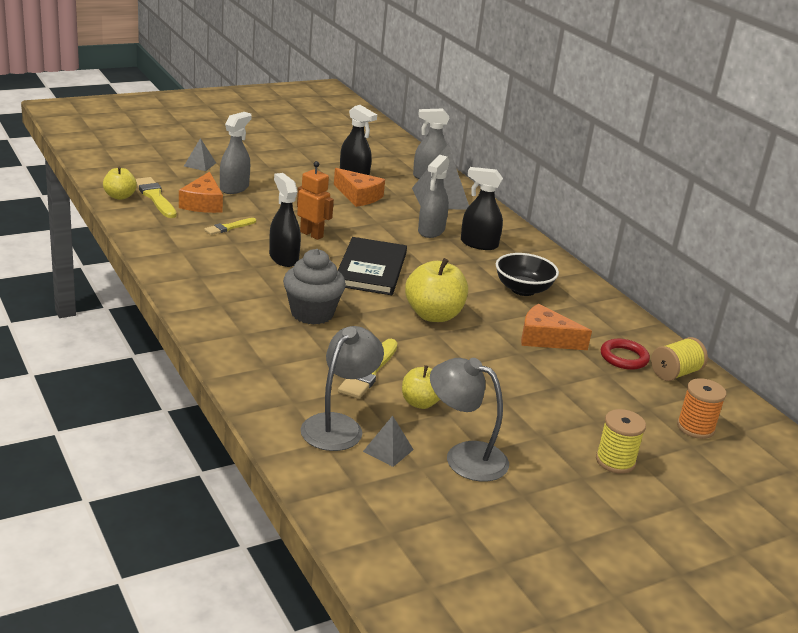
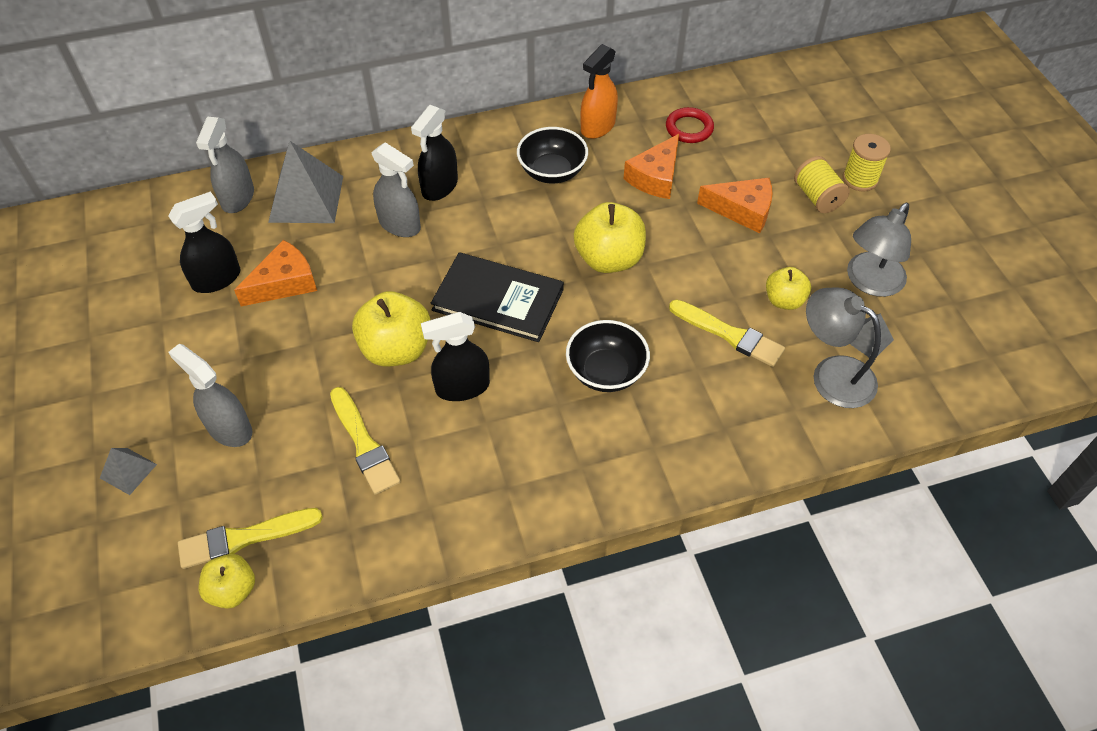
camera: 75 degrees left, 25 degrees up
(203, 203) = (278, 473): orange cheese -> orange cheese (742, 210)
(229, 227) = (364, 444): yellow brush -> yellow brush, size x1.61
(311, 234) = (396, 349): orange robot -> yellow apple
(312, 313) = (606, 372): grey cupcake -> black bowl
(593, 310) = (597, 127): none -> orange spray bottle
(675, 373) = (714, 101): yellow spool -> yellow spool (817, 197)
(695, 428) = (802, 113): orange spool -> none

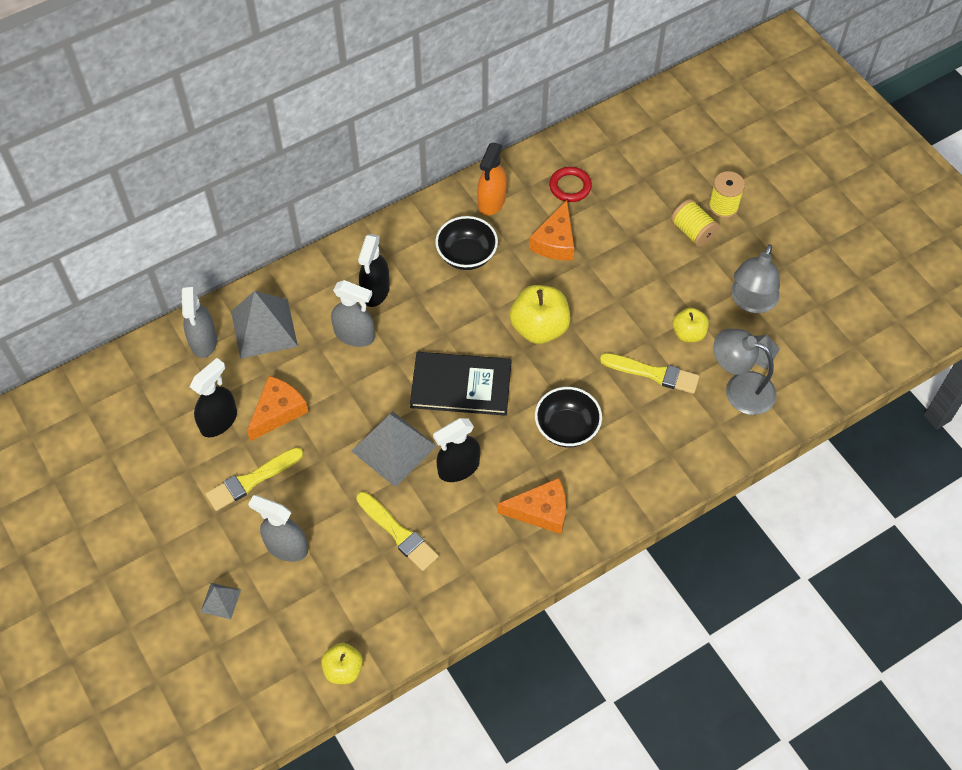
camera: 15 degrees left, 5 degrees up
(244, 538) = (335, 629): yellow brush -> yellow brush (251, 480)
(396, 349) = (394, 448): yellow apple -> grey pyramid
(742, 210) = (635, 258): orange cheese -> orange cheese (541, 511)

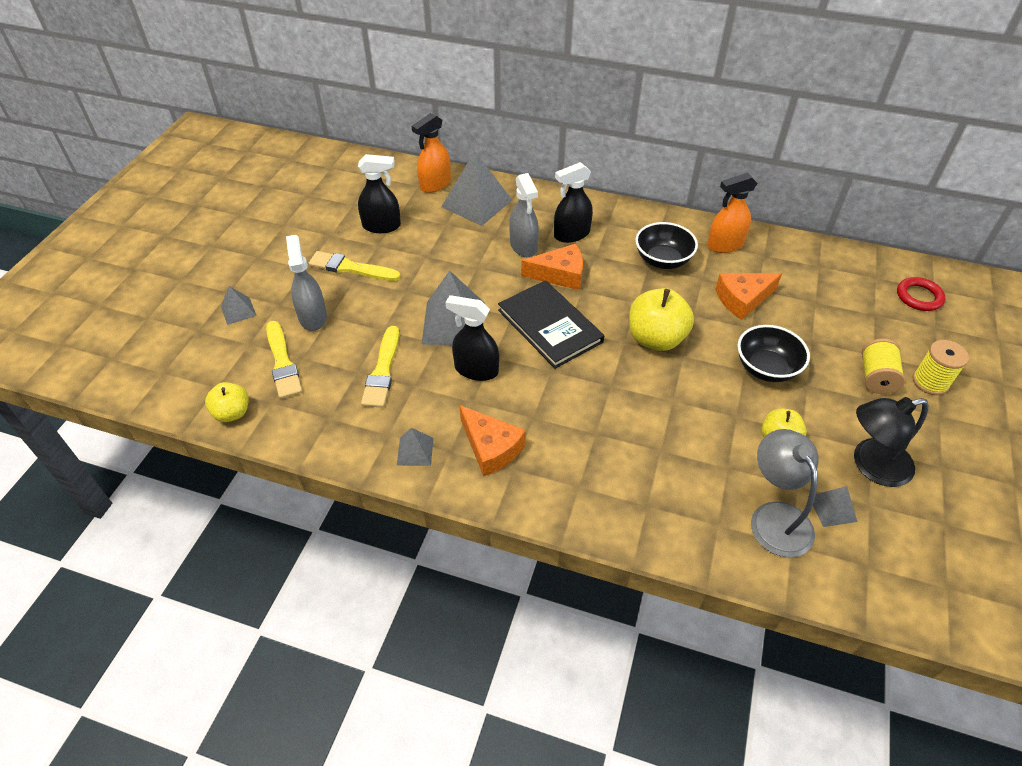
camera: 50 degrees right, 10 degrees down
(203, 341) = (435, 184): grey spray bottle -> orange spray bottle
(278, 411) = (419, 247): orange cheese -> orange cheese (560, 274)
(499, 563) = (415, 451): none -> grey pyramid
(567, 428) = (587, 414): black bowl -> black bowl (766, 368)
(570, 186) = (801, 277): red ring -> red ring (919, 297)
(653, 373) = (709, 440): yellow brush -> yellow brush (282, 363)
(751, 302) = (871, 465): grey lamp -> black lamp

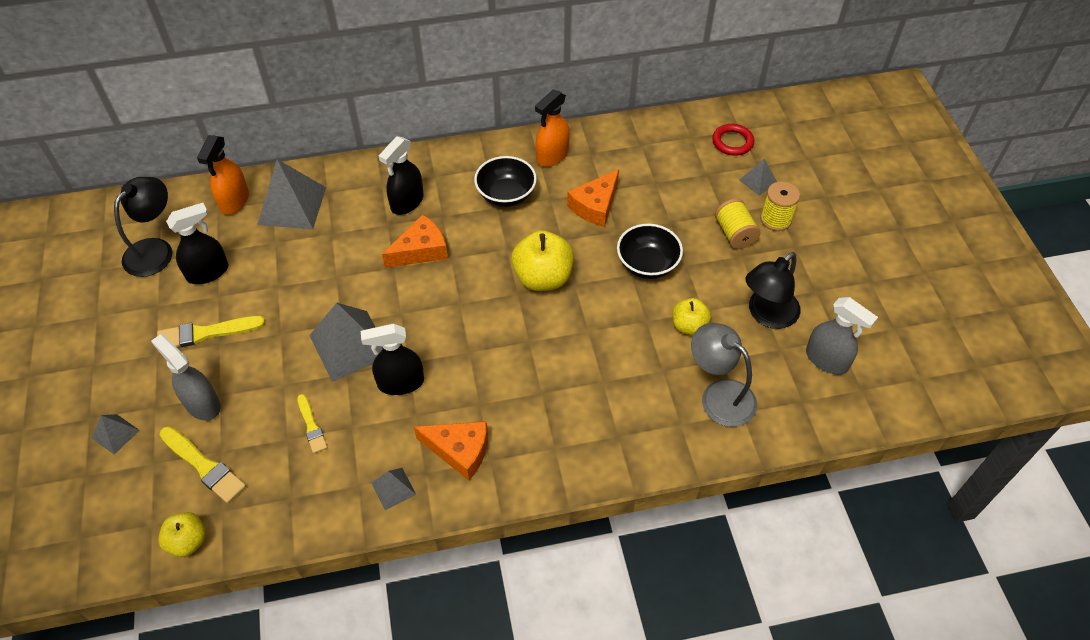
camera: 30 degrees left, 5 degrees up
(355, 196) = (155, 250): none -> black lamp
(382, 371) = (311, 426): yellow brush -> yellow brush, size x0.62
(523, 246) = (368, 234): grey spray bottle -> grey spray bottle (826, 360)
(549, 326) = (442, 307): black book -> none
(832, 508) = (756, 366): grey pyramid -> grey pyramid (758, 181)

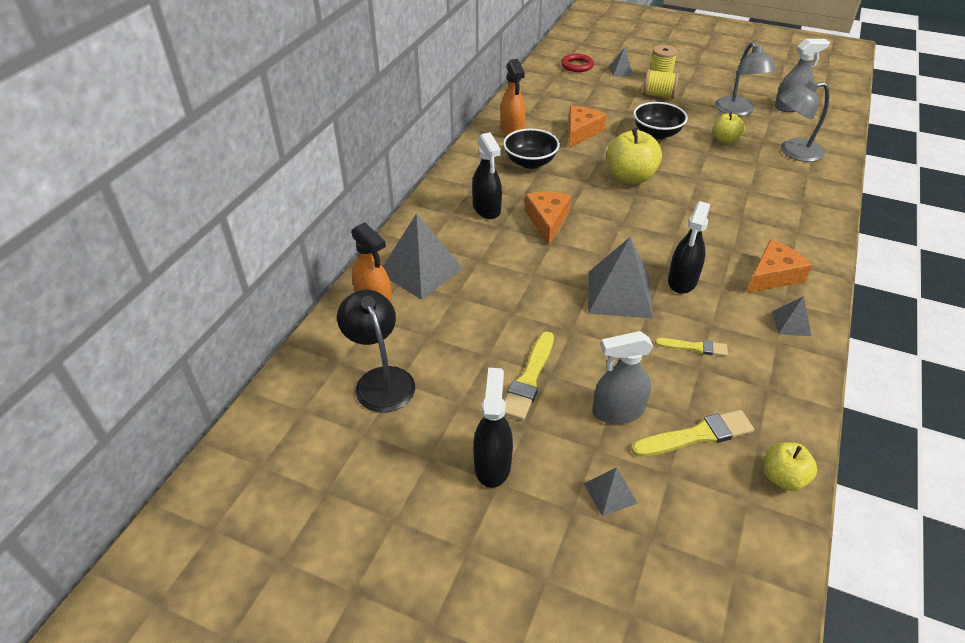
camera: 55 degrees left, 10 degrees down
(208, 272) = (450, 352): black spray bottle -> black spray bottle (492, 464)
(595, 206) = (581, 132): orange cheese -> orange cheese turned 135 degrees counterclockwise
(767, 315) = (738, 111): black lamp -> grey lamp

